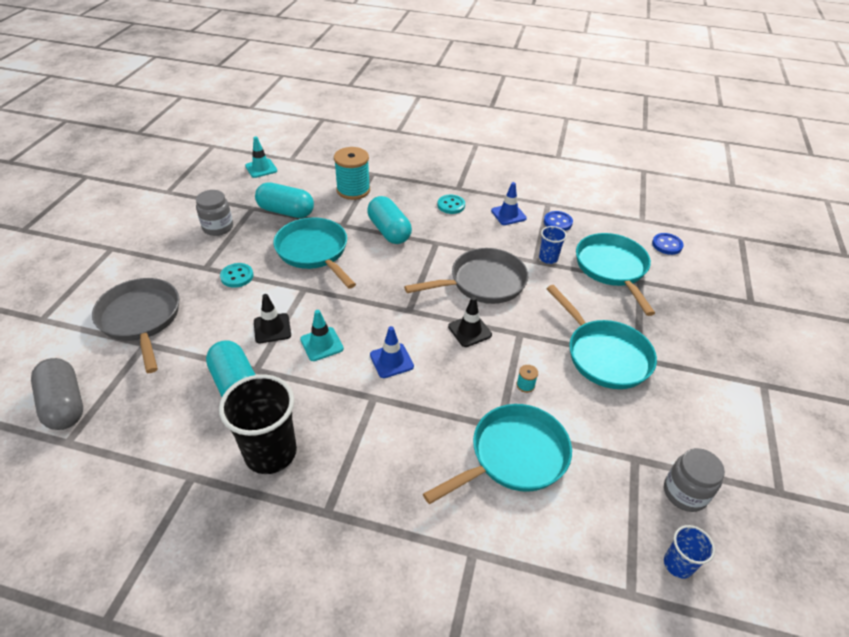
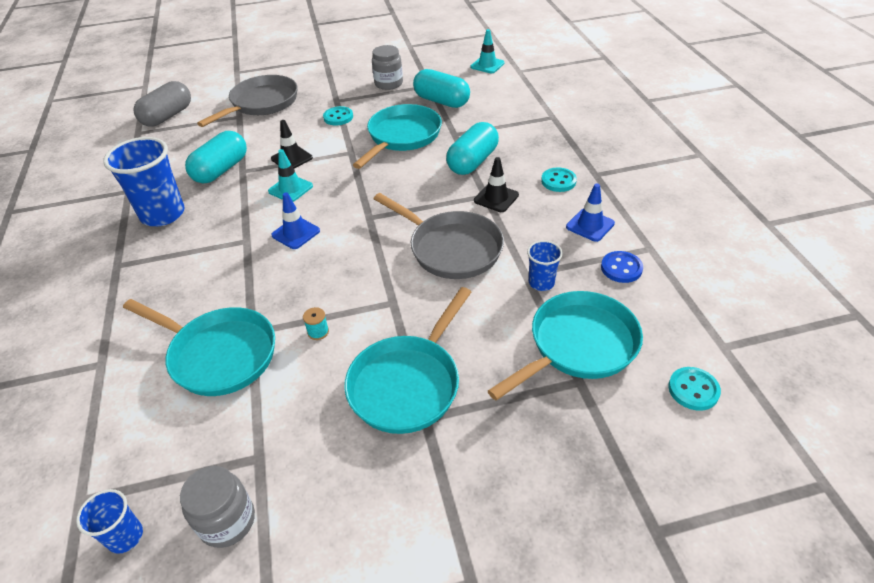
camera: 65 degrees right, 0 degrees up
(270, 453) = (163, 214): black cup -> blue cup
(286, 211) = (441, 101): turquoise capsule -> turquoise capsule turned 45 degrees counterclockwise
(353, 190) = (512, 118): turquoise spool -> none
(469, 331) = (370, 265): black traffic cone -> black traffic cone (496, 198)
(667, 245) = (693, 390): blue button -> turquoise button

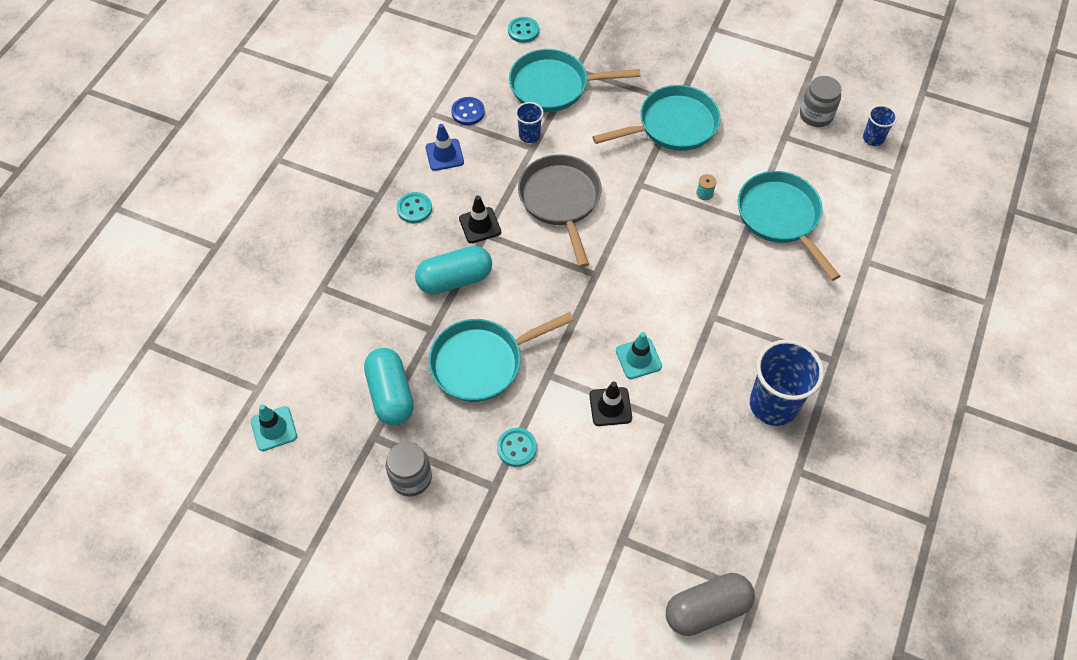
camera: 145 degrees left, 15 degrees up
(221, 170) = (690, 439): turquoise capsule -> none
(261, 103) = (581, 550): grey pan -> none
(296, 233) = (666, 297): blue traffic cone -> none

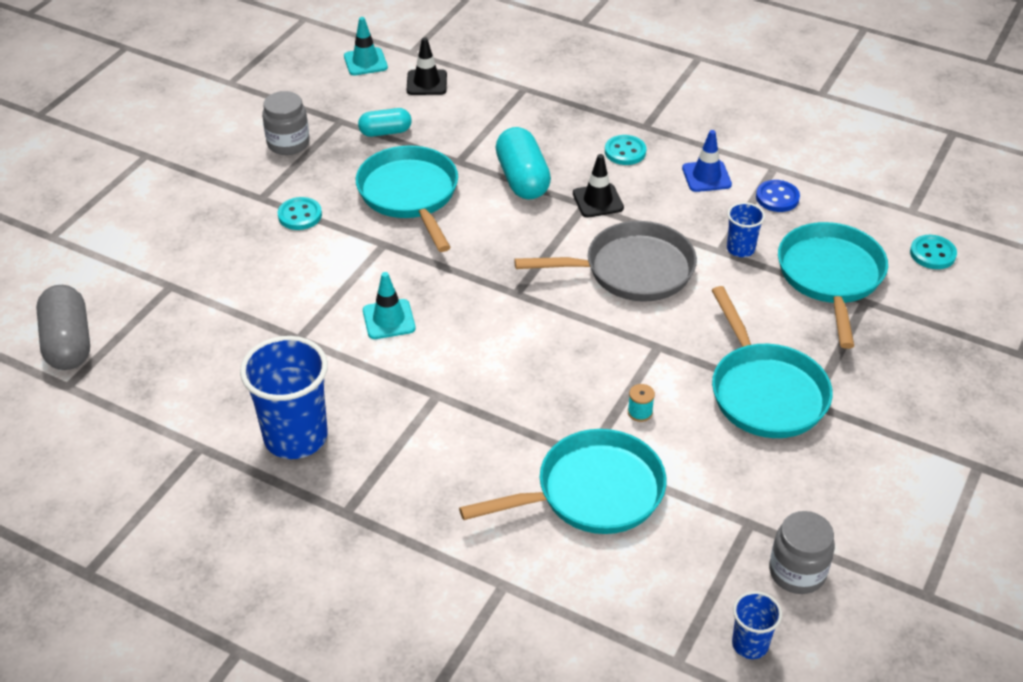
camera: 95 degrees right, 15 degrees down
(391, 394) = (385, 132): turquoise capsule -> turquoise capsule, size x0.61
(610, 406) = (330, 290): black traffic cone -> black traffic cone (426, 83)

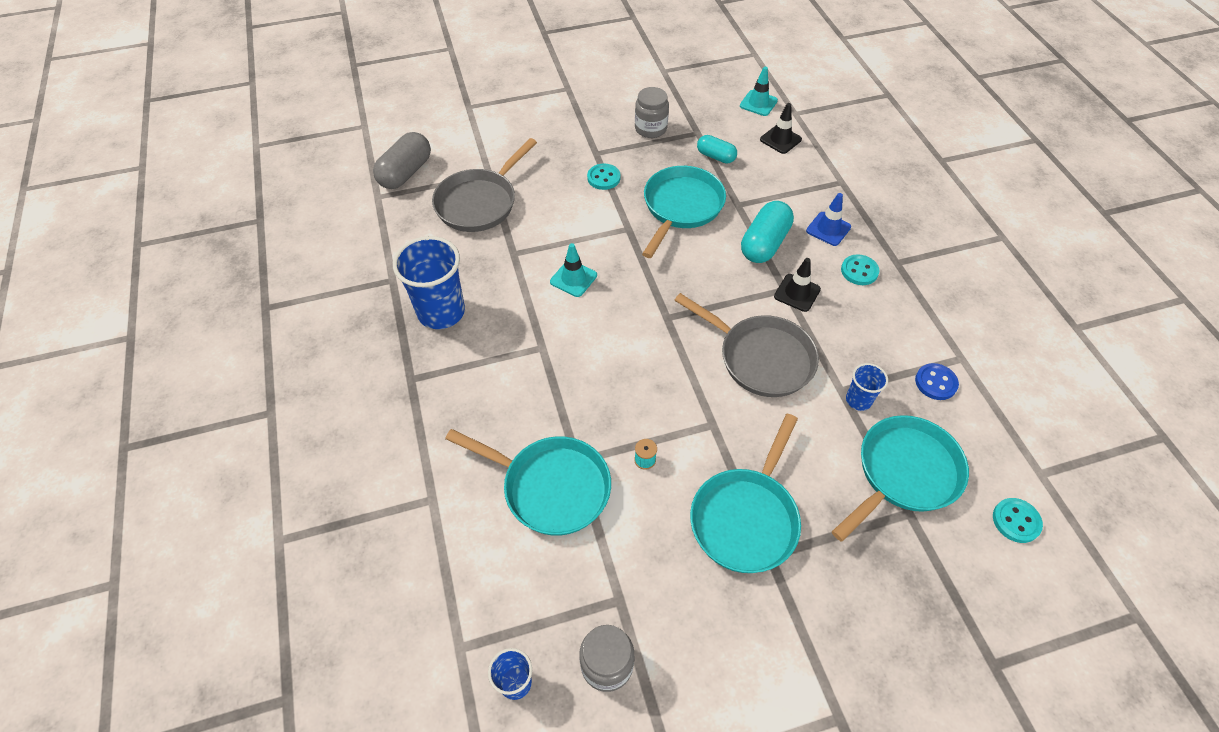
camera: 45 degrees right, 10 degrees up
(197, 317) = (479, 202): none -> grey pan
(706, 176) = (898, 329): blue traffic cone -> blue traffic cone (828, 229)

